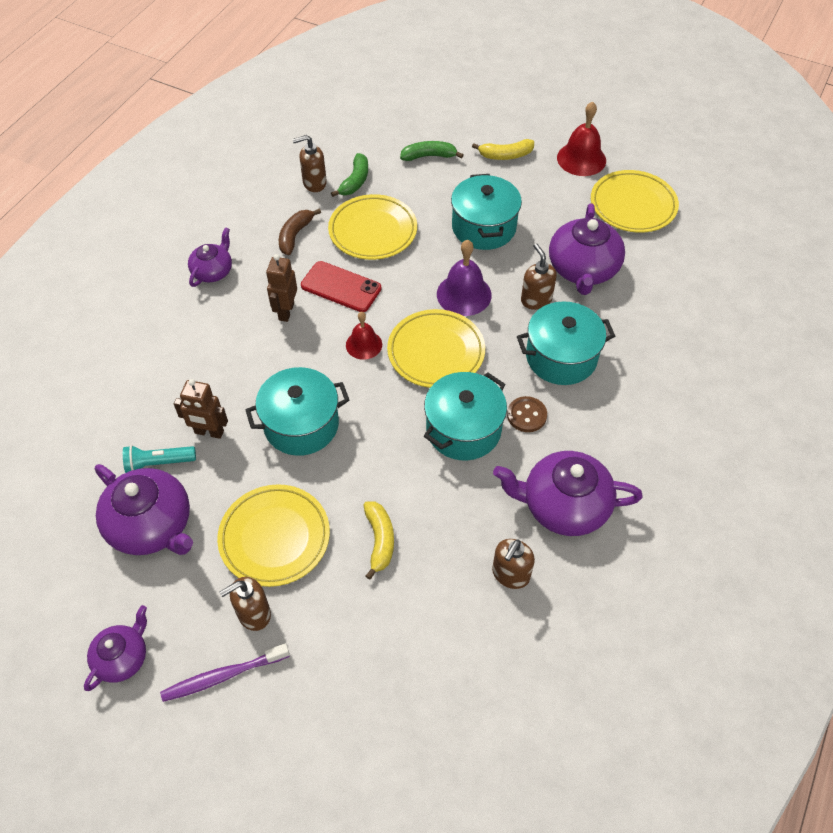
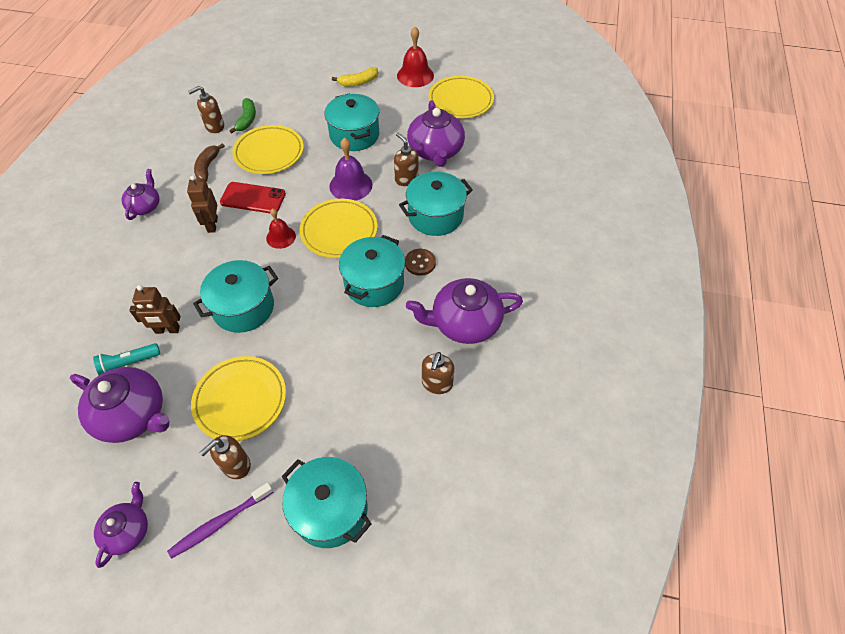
camera: 15 degrees left, 0 degrees up
(349, 694) = (330, 510): none -> turquoise pot
(380, 540) = (327, 382): yellow banana -> none
(429, 156) = (300, 92): green banana -> none

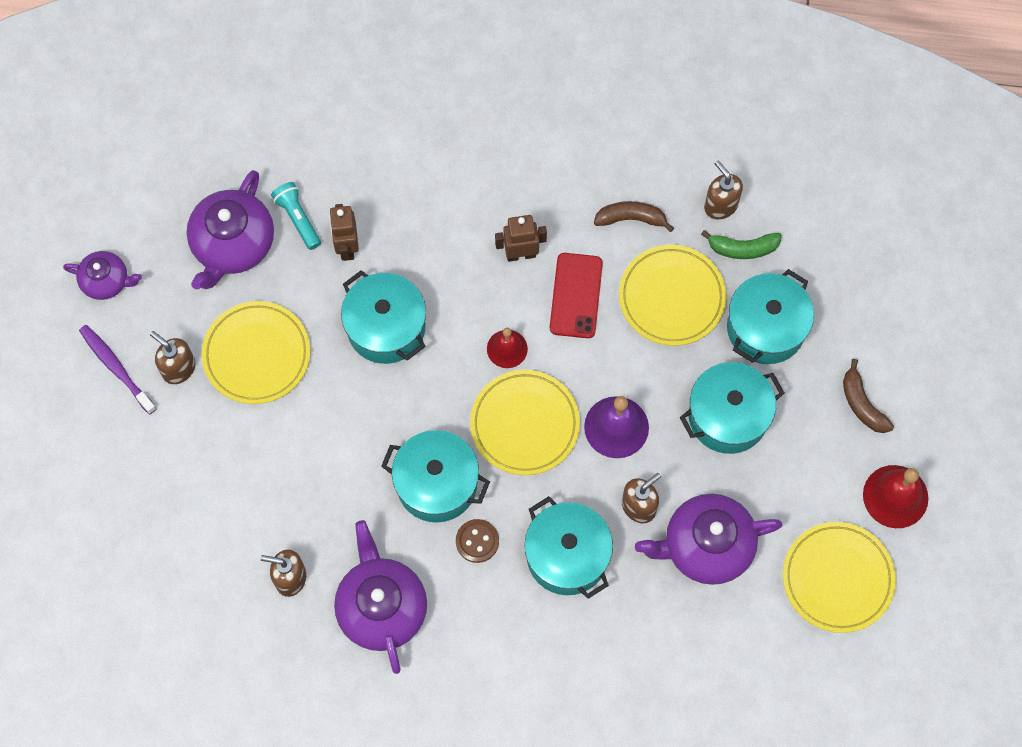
camera: 85 degrees right, 15 degrees up
(145, 206) = (546, 158): purple teapot -> none
(330, 510) = (132, 476): turquoise pot -> turquoise pot (765, 328)
(358, 82) = (862, 404): yellow banana -> brown banana

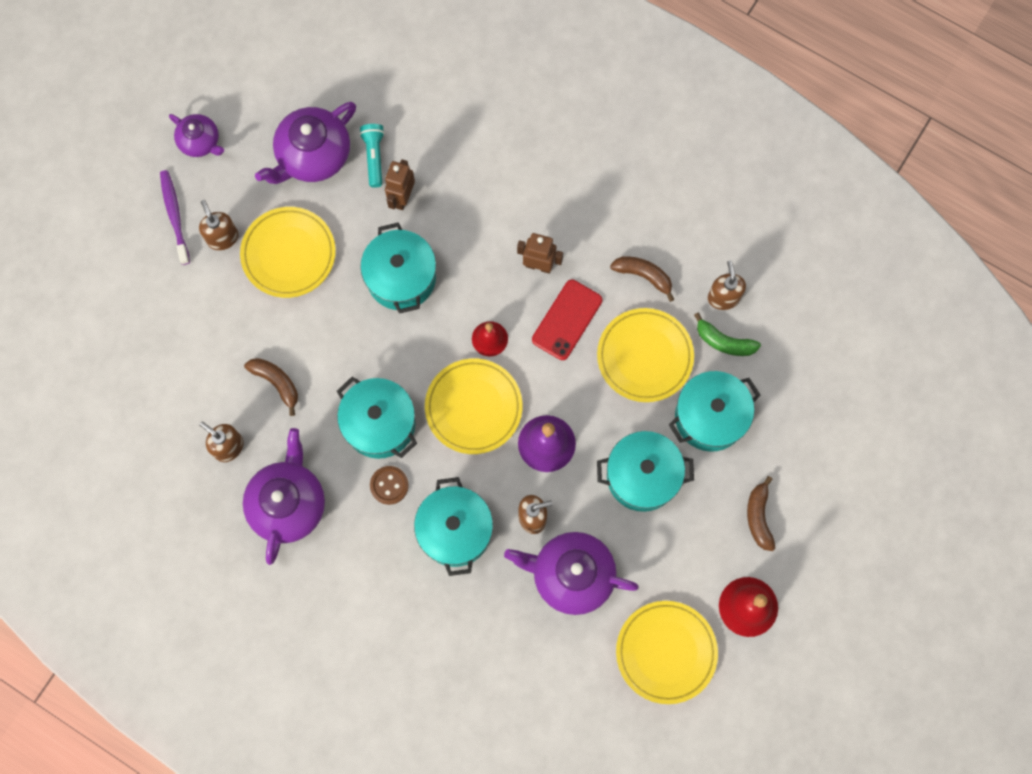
camera: 25 degrees right, 5 degrees up
(309, 490) = (277, 382): none -> brown banana

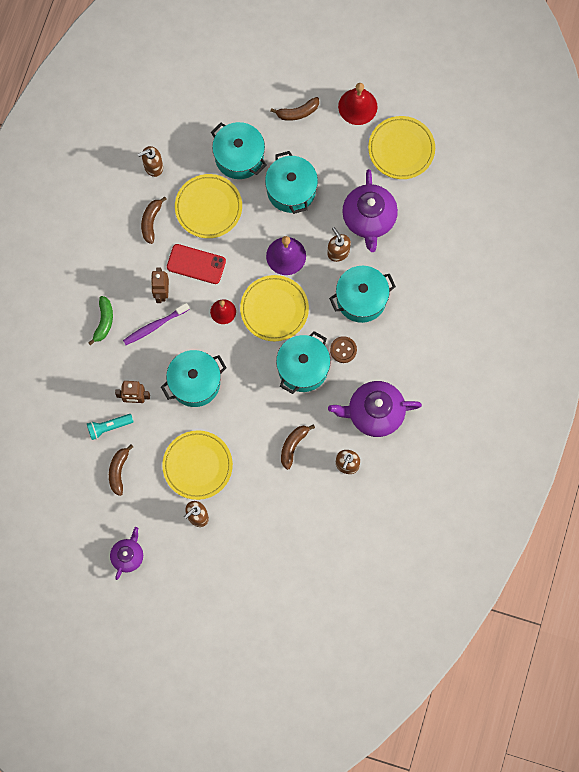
camera: 105 degrees left, 0 degrees up
(175, 215) = (189, 556): purple toothbrush -> purple toothbrush (154, 326)
(313, 155) = (118, 471): purple teapot -> brown banana
(724, 342) = (184, 159): green banana -> green banana (104, 322)

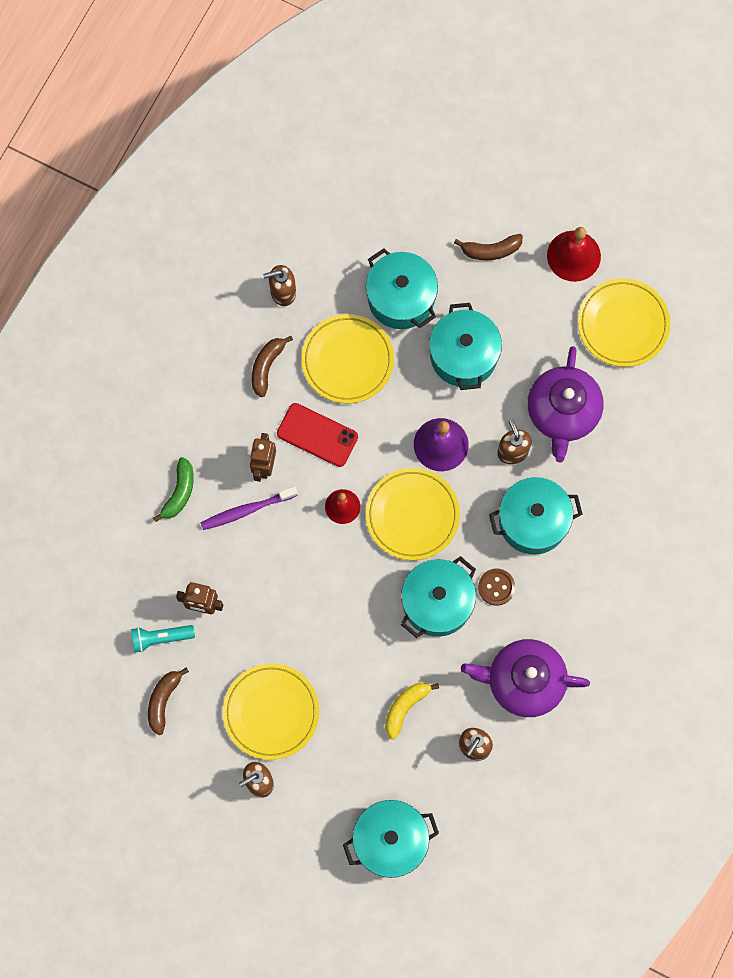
camera: 10 degrees right, 0 degrees up
(128, 556) = (155, 819): purple teapot -> none
(195, 383) = (287, 597): turquoise pot -> turquoise pot (390, 841)
(293, 446) = (405, 707): brown banana -> yellow banana

